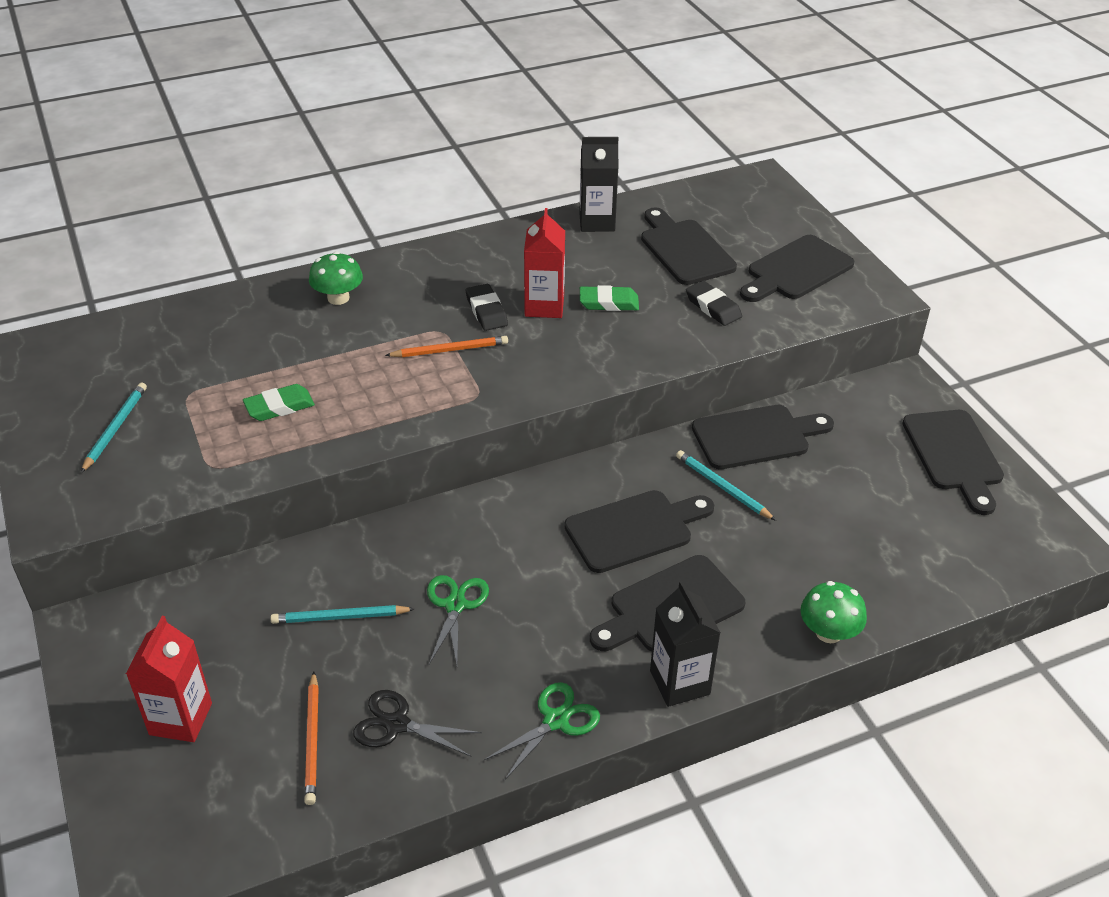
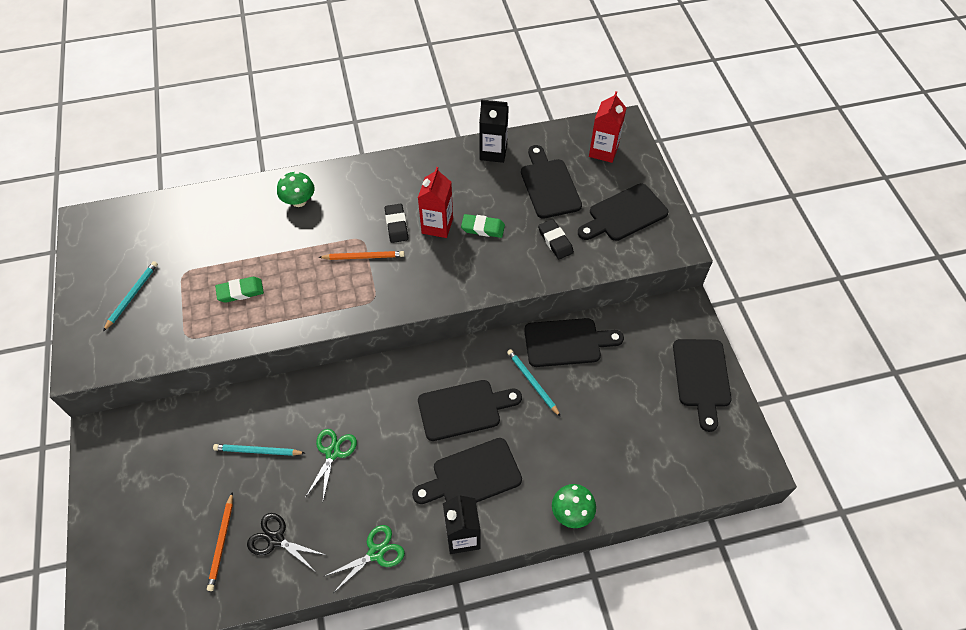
camera: 10 degrees right, 15 degrees up
(181, 719) = (145, 513): red carton -> red carton (603, 151)

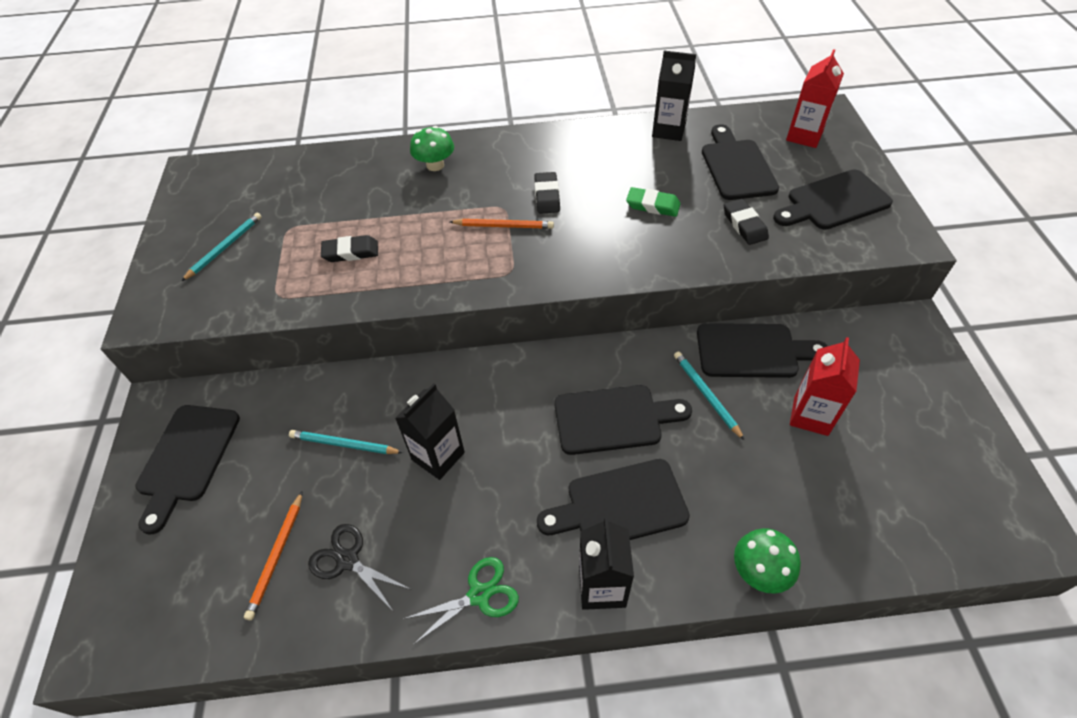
camera: 10 degrees right, 5 degrees down
(240, 291) = (351, 252): green eraser -> black eraser
(333, 453) = (438, 456): green scissors -> black carton
(437, 226) = (596, 199): red carton -> red carton (811, 415)
(702, 377) = (940, 409): black cutting board -> black cutting board (187, 458)

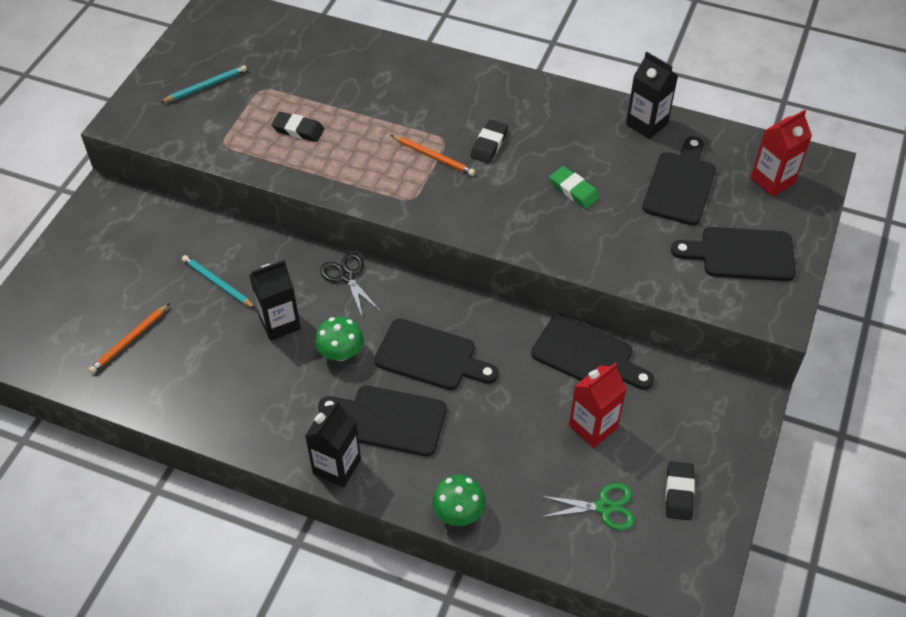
camera: 25 degrees right, 0 degrees up
(187, 458) = (104, 244): black cutting board -> none
(347, 560) = (175, 365): black scissors -> black scissors (347, 276)
(435, 165) = (414, 77): green mushroom -> green mushroom (341, 352)
(479, 595) = (249, 431): green scissors -> green scissors (604, 507)
(706, 395) = (519, 372): turquoise pencil -> none
(744, 225) = (640, 241): black eraser -> black eraser (679, 493)

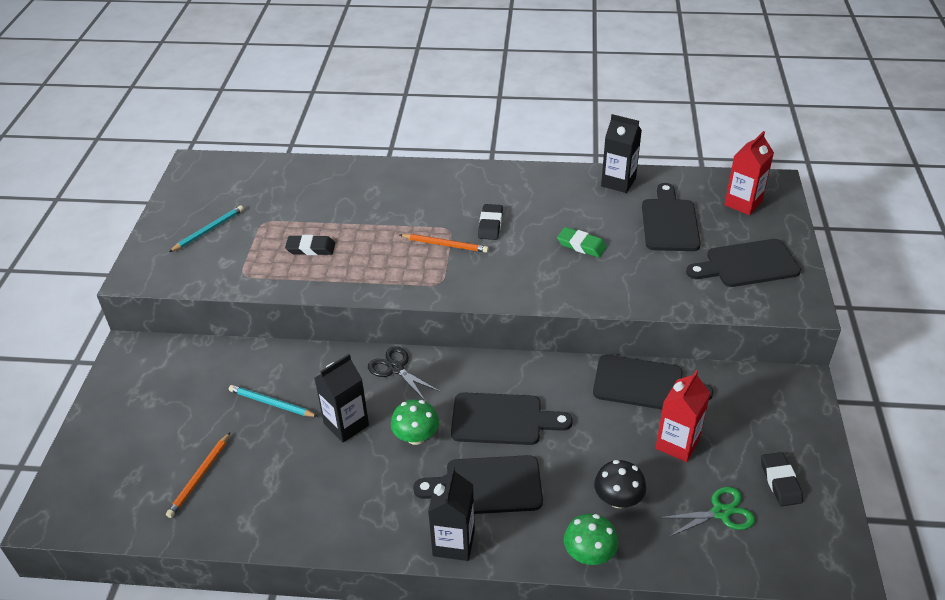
camera: 15 degrees left, 10 degrees down
(509, 467) = (618, 499): none -> black mushroom

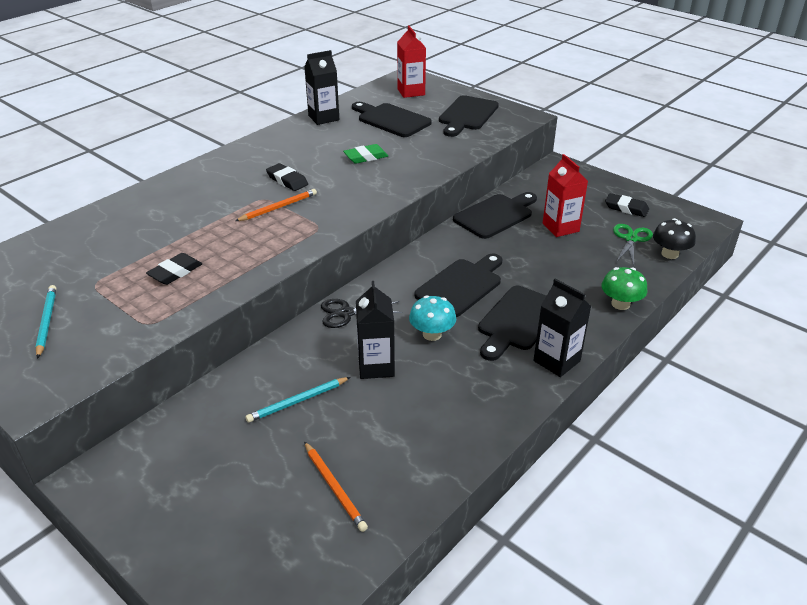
camera: 55 degrees left, 5 degrees down
(416, 437) = (432, 334): green mushroom -> turquoise mushroom
(618, 499) = (584, 271): black mushroom -> black mushroom (670, 254)

